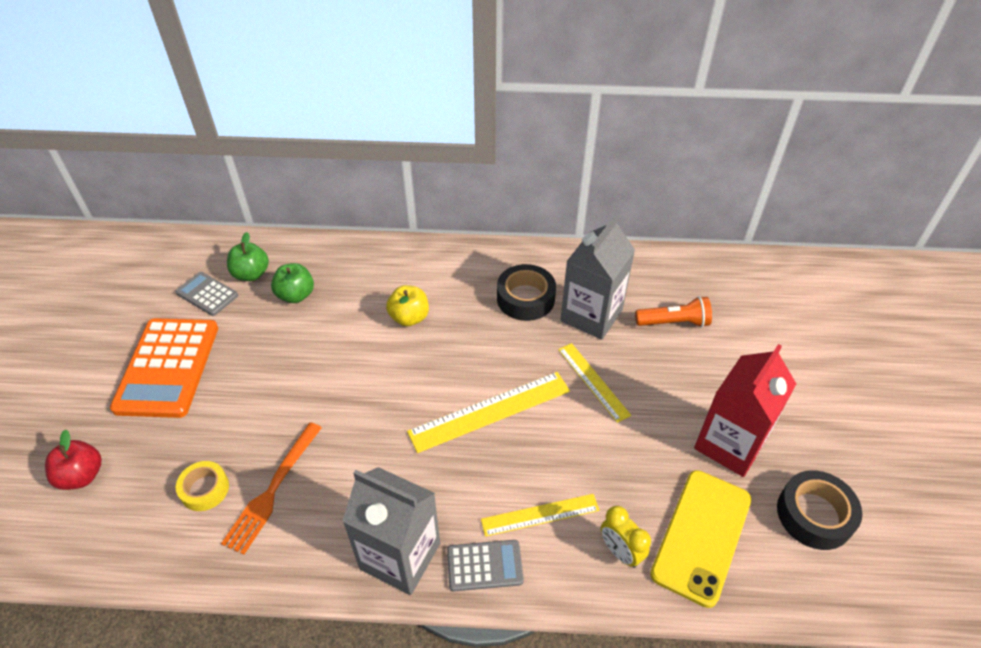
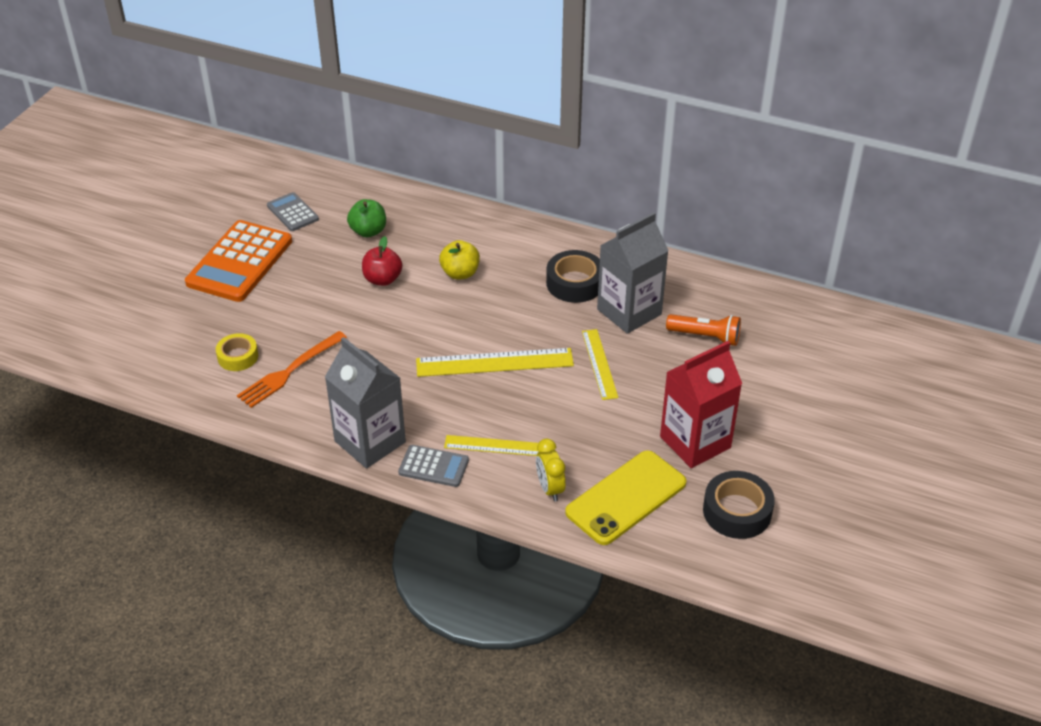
camera: 20 degrees right, 5 degrees down
(82, 476) = (149, 323): red apple -> red apple (382, 279)
(251, 274) = (337, 205): green apple -> none

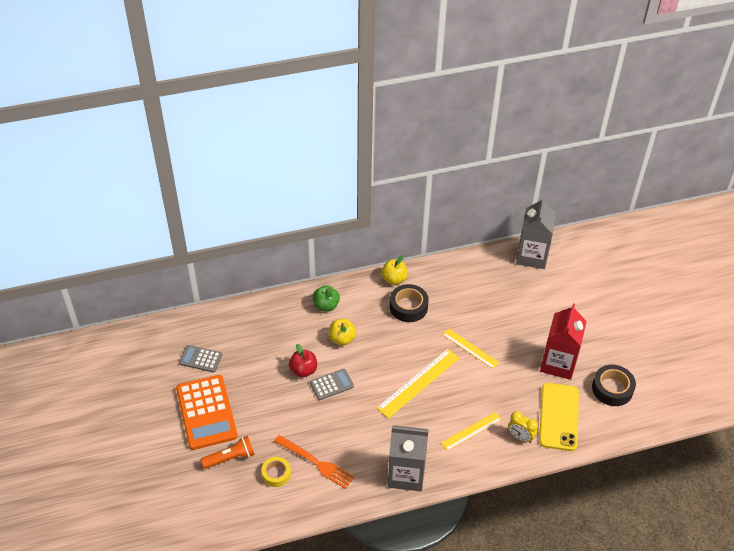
camera: 40 degrees left, 5 degrees up
(289, 371) = (316, 463): orange fork -> orange fork turned 60 degrees counterclockwise
(368, 231) = (260, 344): green apple -> green apple (326, 306)
(433, 466) = (453, 465): grey calculator -> grey calculator (331, 384)
(591, 248) = (394, 279): none -> yellow apple
(629, 312) = (453, 307): grey carton -> grey carton (532, 256)
(705, 337) = (503, 298): orange flashlight -> orange flashlight (230, 458)

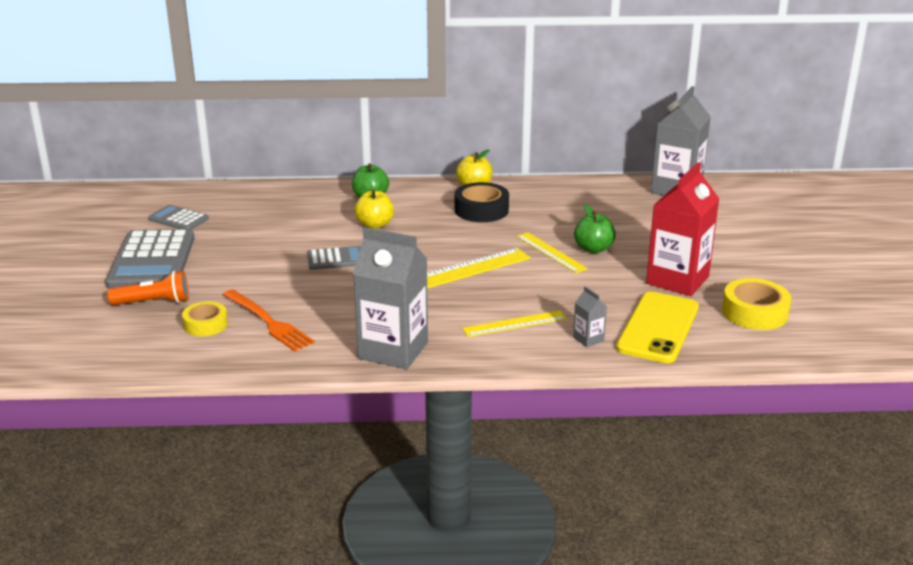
camera: 15 degrees right, 20 degrees down
(206, 412) = (152, 261): orange calculator -> grey calculator
(303, 370) = (306, 243): red apple -> none
(496, 339) = (593, 249): none -> green apple
(520, 437) = (588, 339): yellow clock -> grey carton
(612, 389) = (754, 313): black tape -> yellow tape

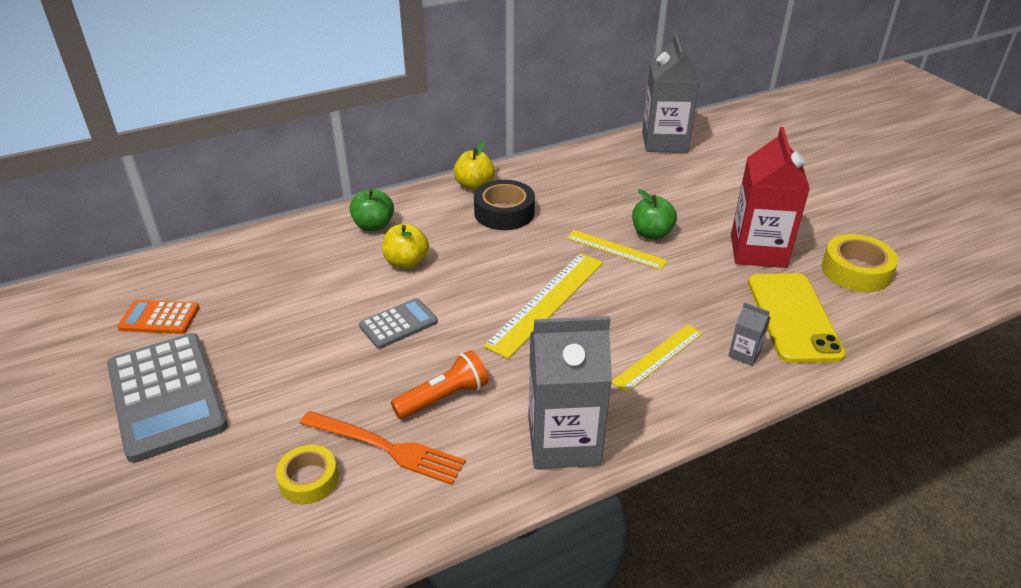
camera: 25 degrees left, 10 degrees up
(154, 302) = (213, 465): orange flashlight -> orange flashlight (444, 397)
(178, 219) = (159, 318): grey calculator -> orange calculator

